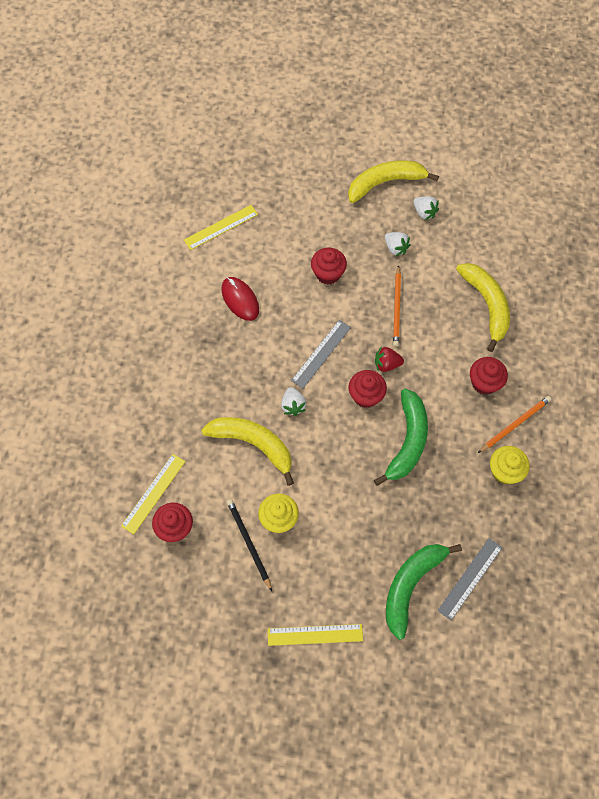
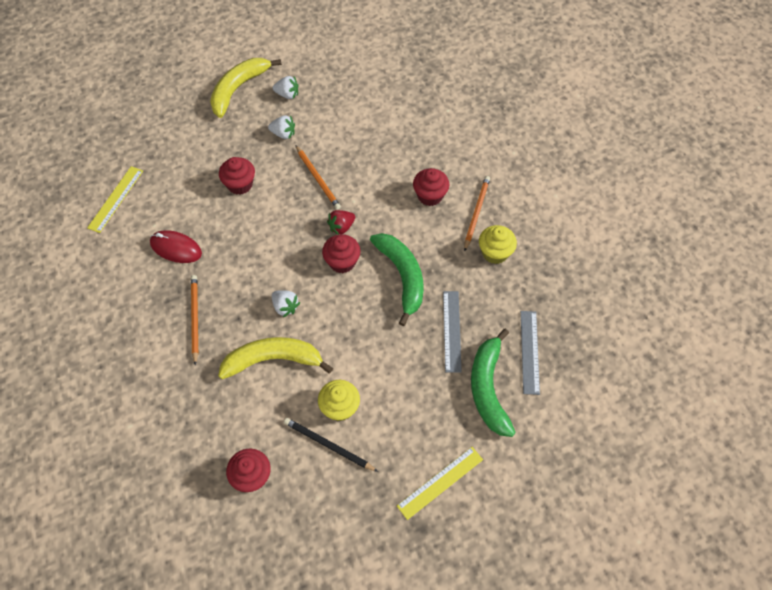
camera: 35 degrees left, 5 degrees down
(153, 493) = (210, 459): yellow ruler -> none
(216, 369) = (195, 318): none -> orange pencil
(321, 353) = (280, 251): grey ruler -> grey ruler (451, 331)
(487, 305) = (389, 137): yellow banana -> none

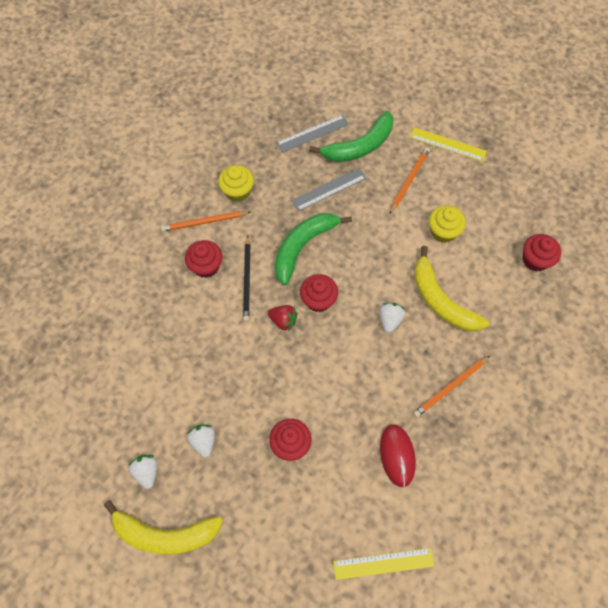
camera: 120 degrees left, 5 degrees up
(318, 179) = (241, 373): orange pencil -> orange pencil (409, 180)
(328, 445) = (475, 224): black pencil -> black pencil (247, 280)

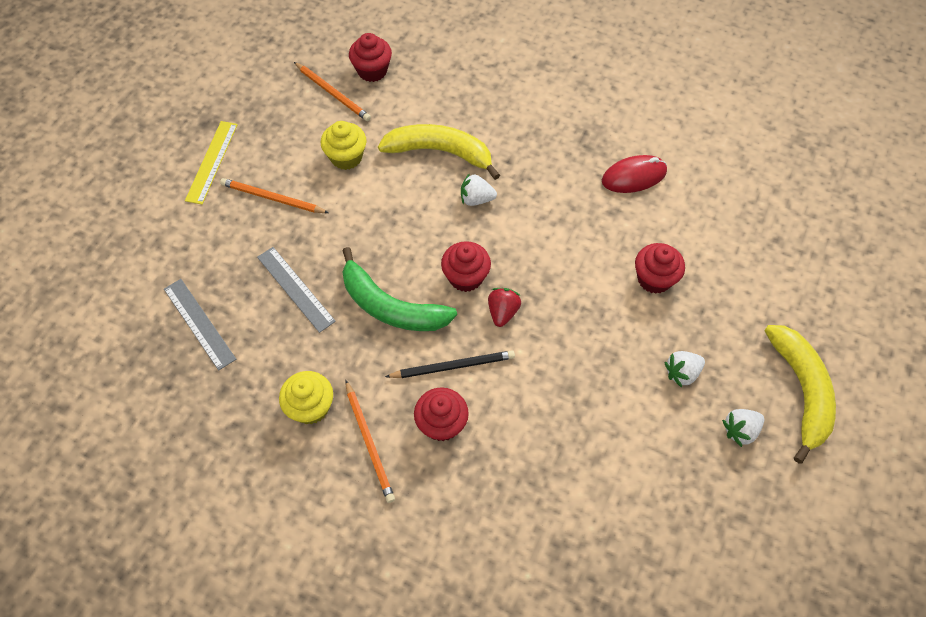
camera: 100 degrees left, 5 degrees down
(359, 146) = (219, 261): green banana -> none
(383, 563) = (746, 177): yellow ruler -> none
(441, 300) = (440, 152): yellow banana -> yellow banana turned 120 degrees counterclockwise
(450, 387) = (544, 136): orange pencil -> orange pencil (333, 93)

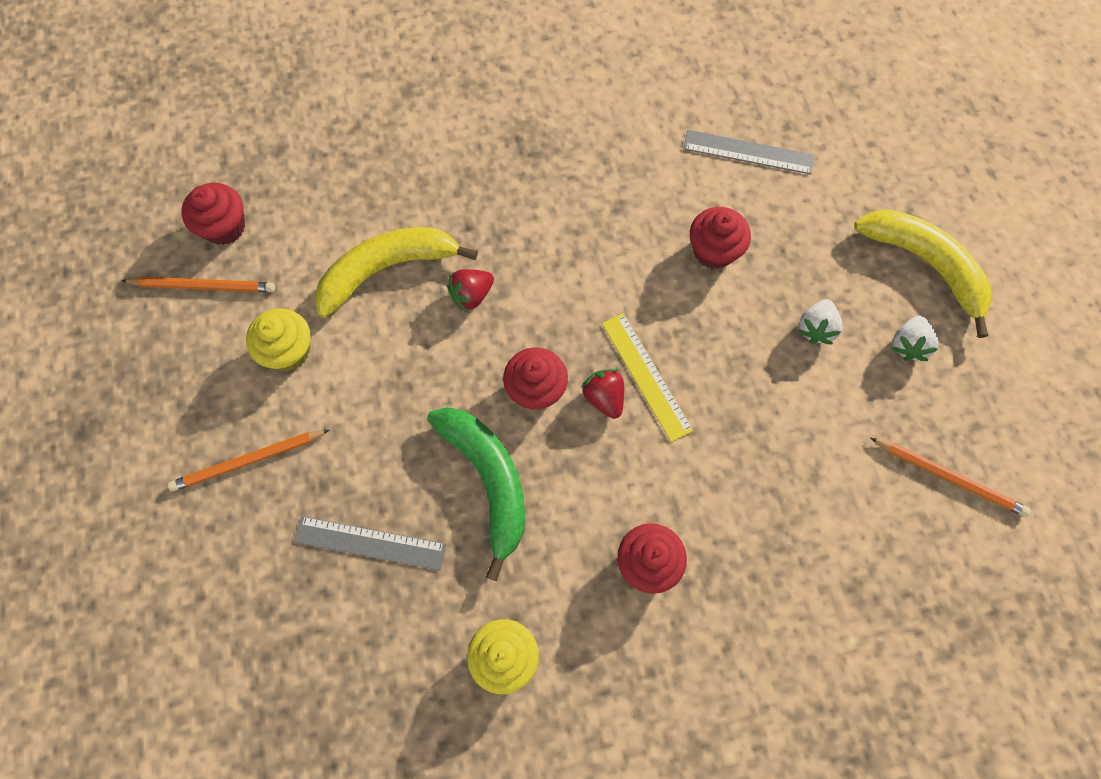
camera: 40 degrees left, 10 degrees up
(199, 323) = (299, 668): grey ruler -> grey ruler (748, 152)
(212, 162) = (134, 472): yellow ruler -> yellow ruler (646, 376)
(369, 442) = (596, 642): orange pencil -> orange pencil (949, 477)
(391, 306) = (488, 481): green banana -> green banana turned 105 degrees counterclockwise
(453, 366) = (606, 493): black pencil -> none
(476, 199) = (471, 295): white strawberry -> red strawberry
(634, 176) = (605, 154): red mouse -> none

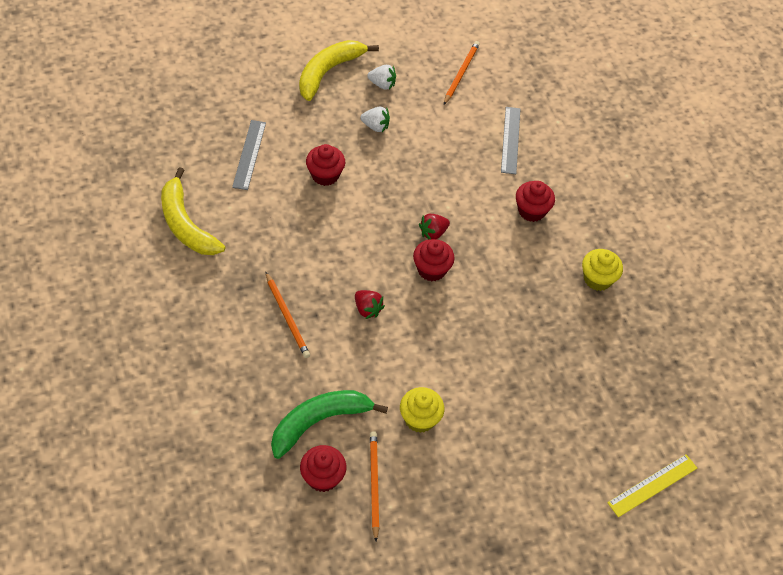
camera: 100 degrees left, 15 degrees down
(248, 461) = (502, 433): orange pencil -> orange pencil (287, 317)
(370, 543) = (544, 354): grey ruler -> grey ruler (510, 140)
(387, 269) = (351, 362): yellow banana -> yellow banana (186, 224)
(488, 481) = (495, 292): green banana -> green banana (319, 422)
(646, 376) = (416, 211): yellow ruler -> yellow ruler (652, 485)

